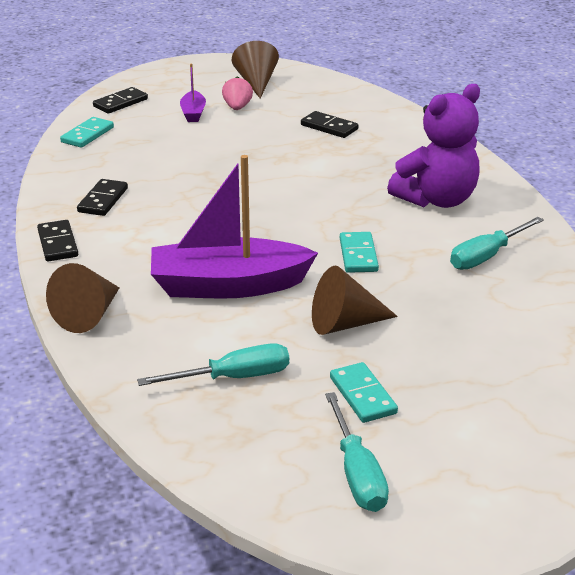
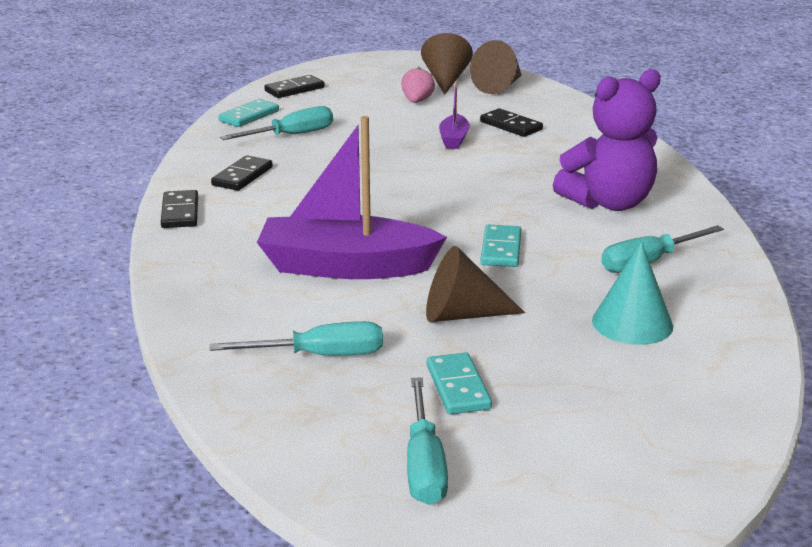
camera: 10 degrees right, 5 degrees down
(89, 315) = (187, 281): brown cone -> brown cone (499, 86)
(134, 152) = (291, 135): none -> turquoise screwdriver
(193, 113) = (367, 103): purple boat -> purple boat (453, 139)
(490, 317) = (632, 323): none -> turquoise cone

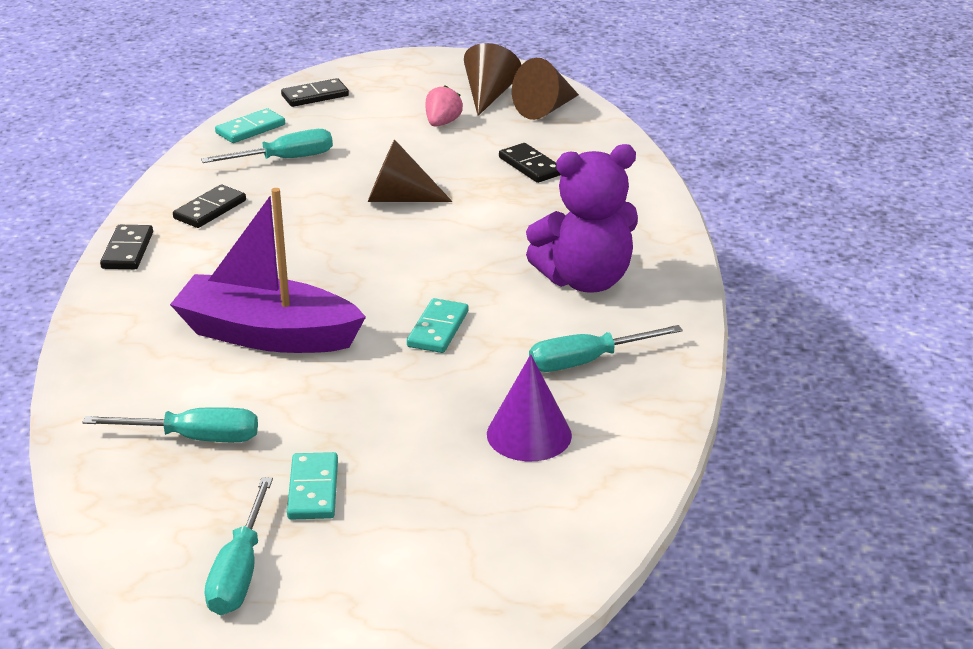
camera: 10 degrees right, 5 degrees up
(453, 139) = (458, 179): purple boat -> none
(462, 314) = (358, 405): brown cone -> brown cone (399, 198)
(632, 323) = (529, 434): turquoise cone -> purple cone

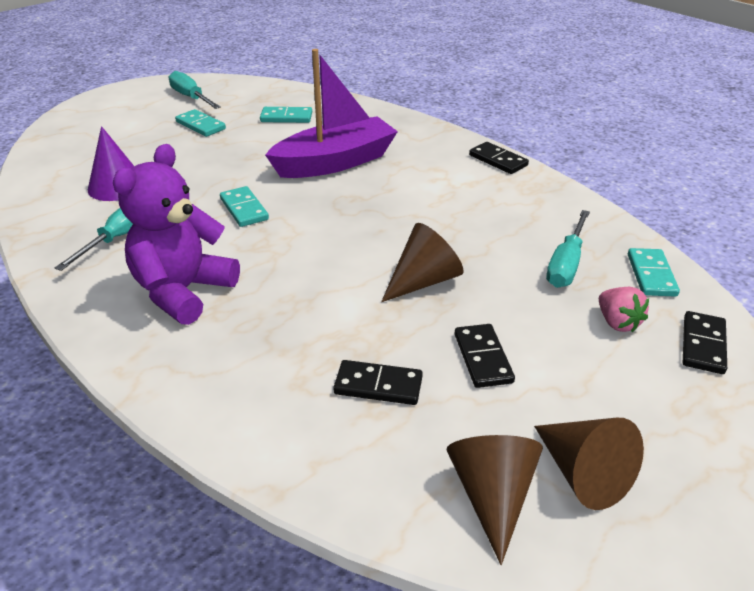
camera: 135 degrees right, 5 degrees up
(194, 438) = (286, 117): turquoise screwdriver -> turquoise domino
(210, 209) = (517, 203): black domino -> black domino (483, 358)
(442, 123) = (543, 389): pink strawberry -> pink strawberry (617, 322)

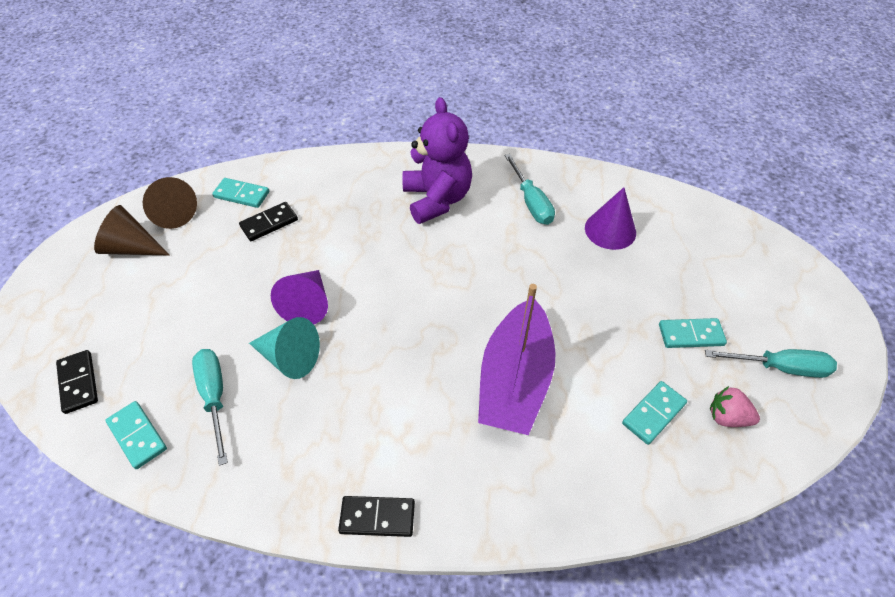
camera: 135 degrees right, 15 degrees up
(244, 209) = (500, 275): turquoise domino -> turquoise domino (241, 195)
(423, 281) = (308, 304): brown cone -> purple cone
(478, 254) = (290, 357): none -> turquoise cone
(483, 358) = (224, 275): black domino -> none
(617, 322) = (148, 361): pink strawberry -> pink strawberry (727, 417)

